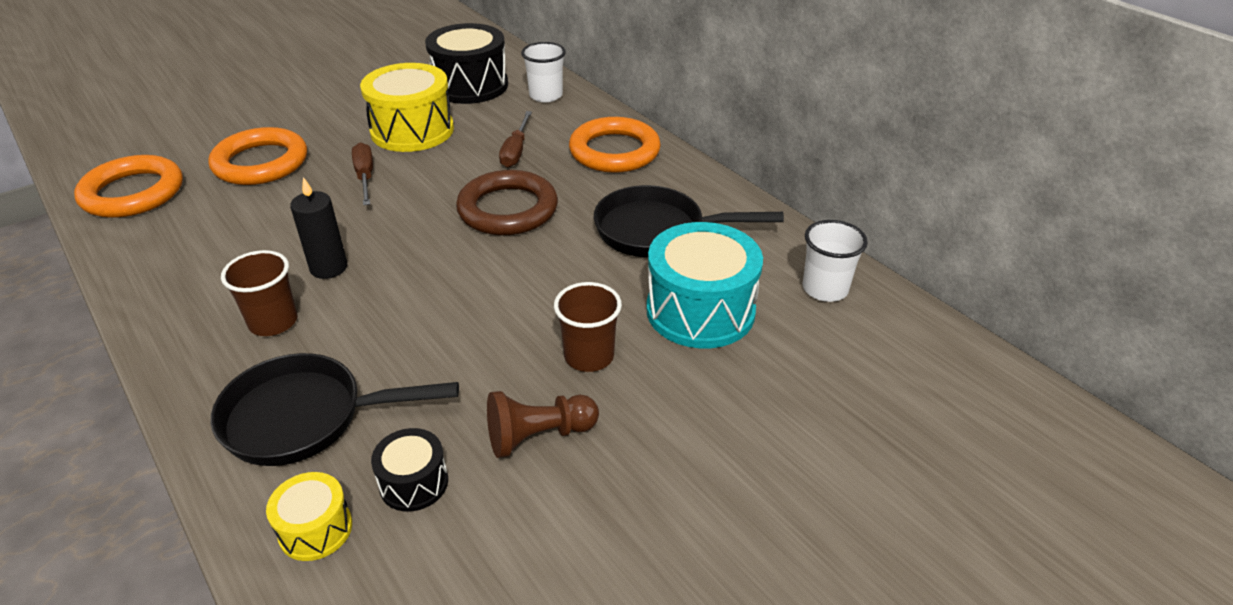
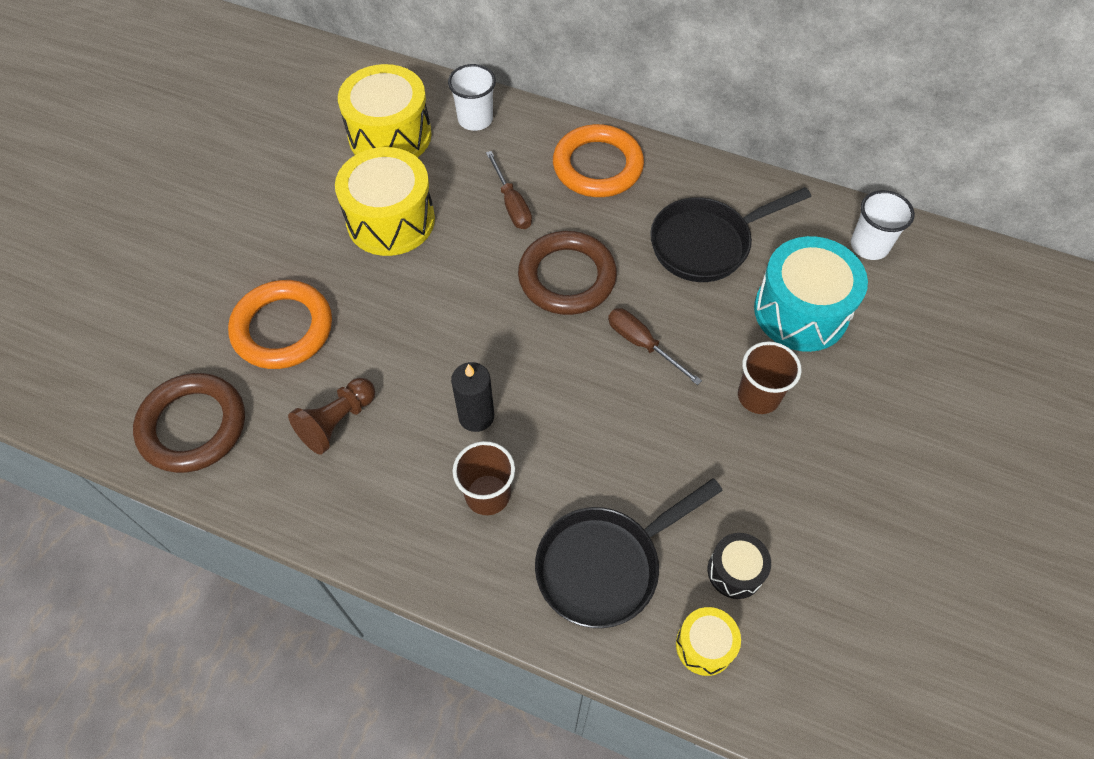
camera: 30 degrees left, 20 degrees up
(133, 193) = (193, 426): orange ring -> brown ring
(365, 177) = (404, 299): brown screwdriver -> brown screwdriver (642, 344)
(470, 86) = (390, 135): black drum -> yellow drum
(538, 436) = (783, 485): brown pawn -> brown pawn (337, 422)

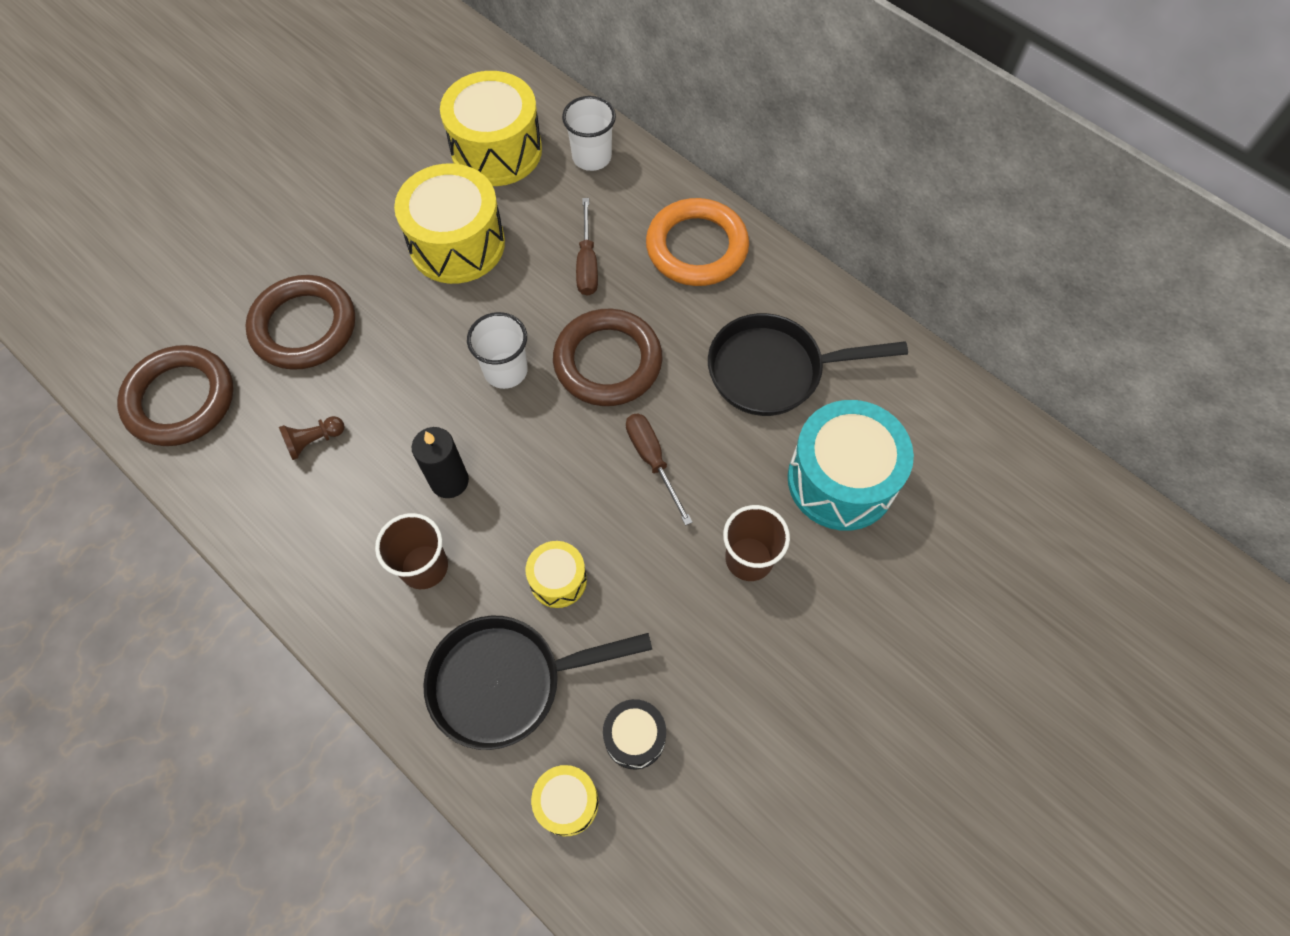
camera: 20 degrees right, 5 degrees up
(283, 328) = (304, 327): orange ring -> brown ring
(337, 422) = (314, 441): brown pawn -> brown pawn, size x0.66
(609, 466) = (558, 580): none -> yellow drum
(869, 246) = (955, 430): white cup -> white cup (505, 370)

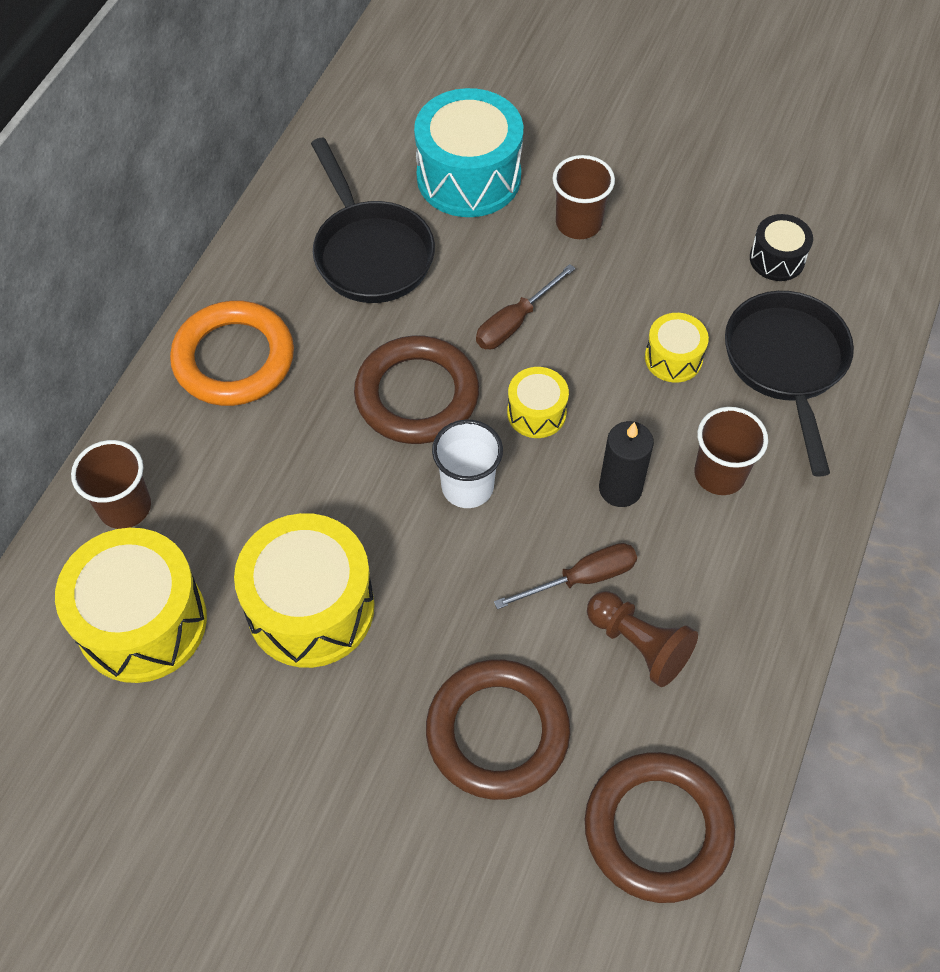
camera: 110 degrees left, 5 degrees down
(314, 441) = (638, 644): brown pawn -> brown pawn, size x1.51
(506, 682) = (786, 365): black pan -> black pan turned 150 degrees counterclockwise
(567, 802) = (854, 288): yellow drum -> yellow drum (536, 413)
(587, 263) = (292, 457): brown screwdriver -> brown screwdriver (582, 578)
(592, 157) = (125, 507): white cup -> brown cup

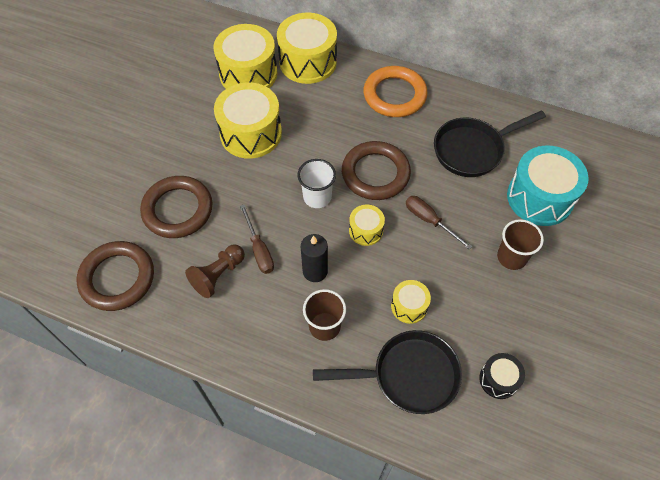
camera: 90 degrees right, 0 degrees up
(125, 507) = (308, 62): brown cup -> yellow drum

